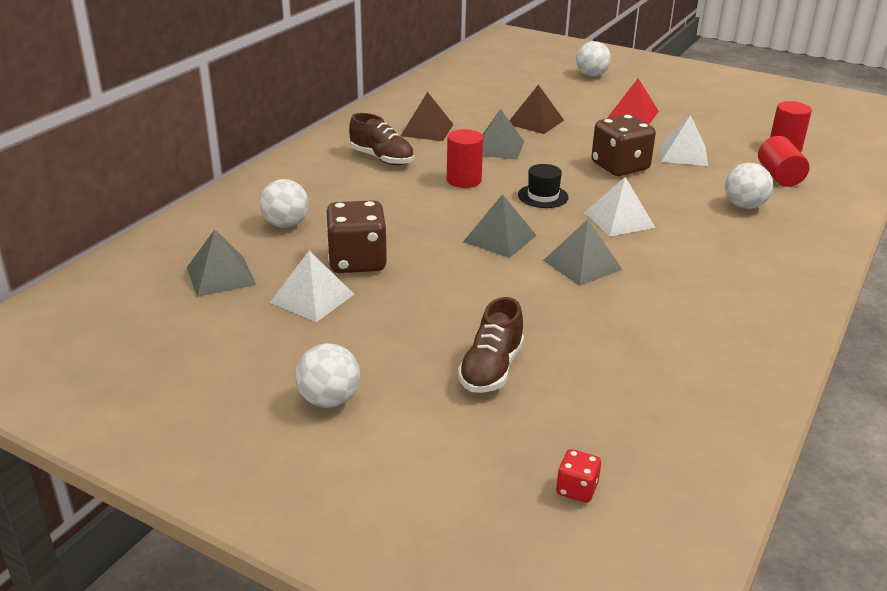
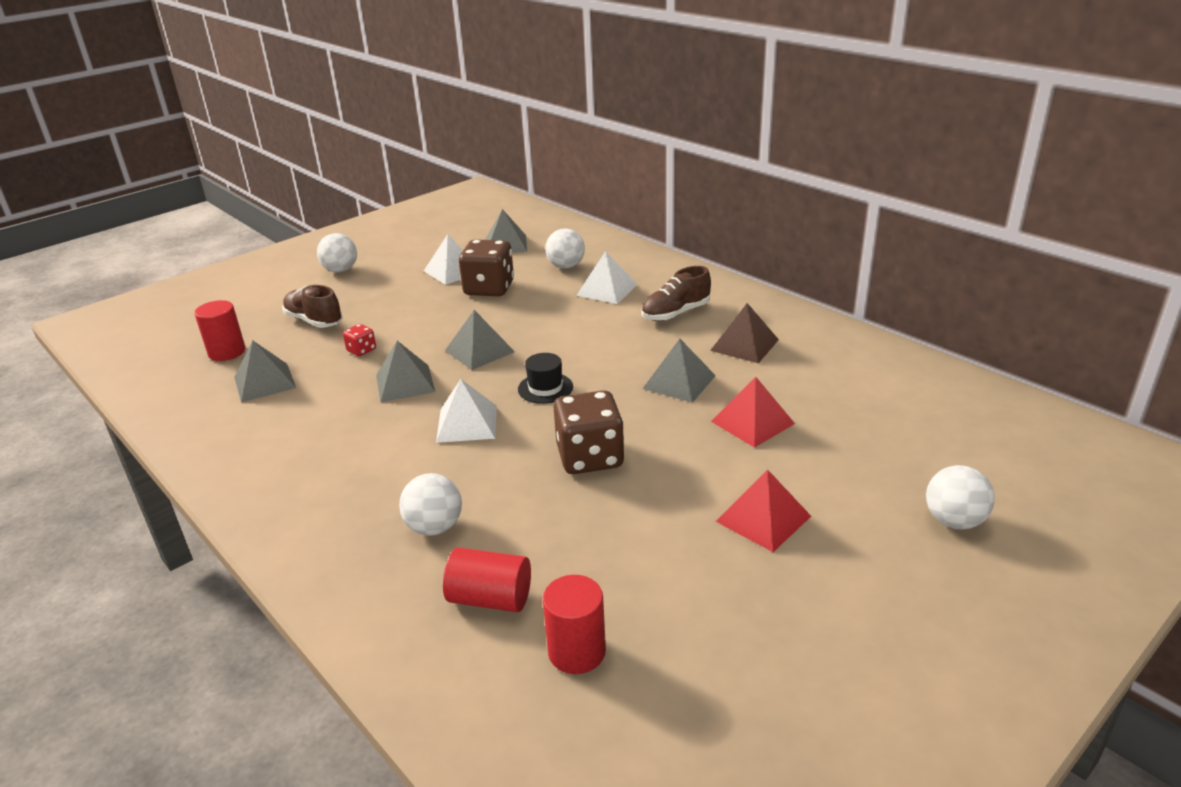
camera: 110 degrees right, 0 degrees up
(464, 180) = (605, 349): red cylinder -> red cylinder (227, 352)
(535, 122) = (752, 422): brown pyramid -> red pyramid
(576, 489) = (187, 330): red dice -> red dice (361, 350)
(643, 355) = (265, 382): none -> grey pyramid
(683, 154) = (603, 525): white pyramid -> white pyramid (607, 289)

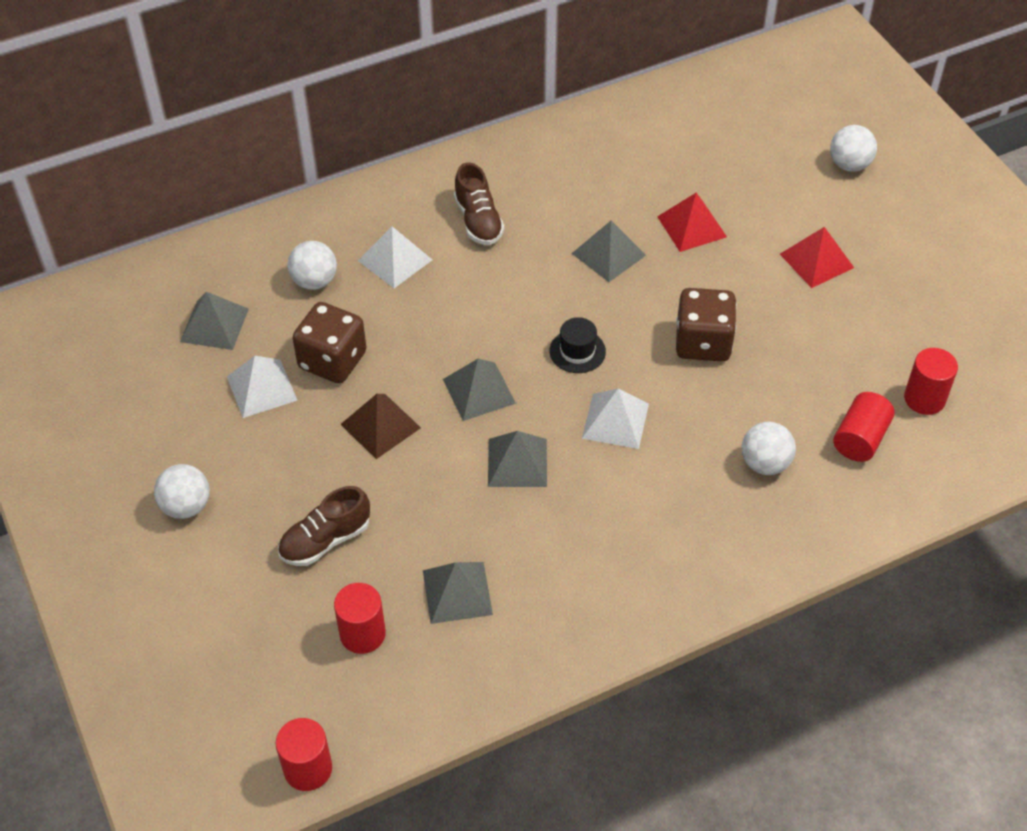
camera: 75 degrees left, 20 degrees up
(111, 356) = (308, 768): none -> red cylinder
(361, 350) = (425, 496): red dice -> none
(744, 345) = (564, 191): brown pyramid -> brown pyramid (380, 426)

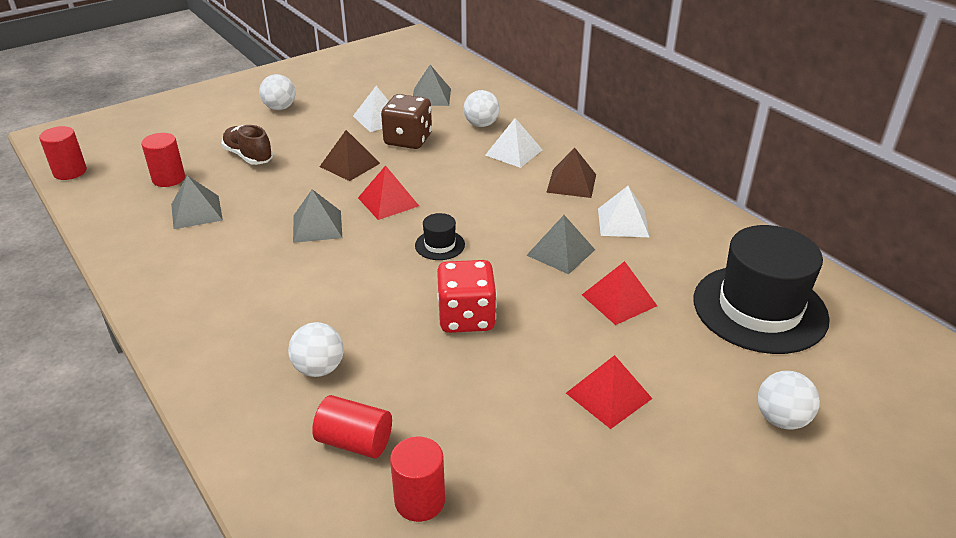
camera: 80 degrees right, 15 degrees down
(478, 221) = (571, 183): brown shoe -> brown pyramid
(479, 391) = (388, 202): grey pyramid -> red pyramid
(615, 420) = (364, 272): white pyramid -> white pyramid (623, 222)
(703, 343) = (466, 317): brown dice -> red dice
(716, 136) = (759, 308): none -> black hat

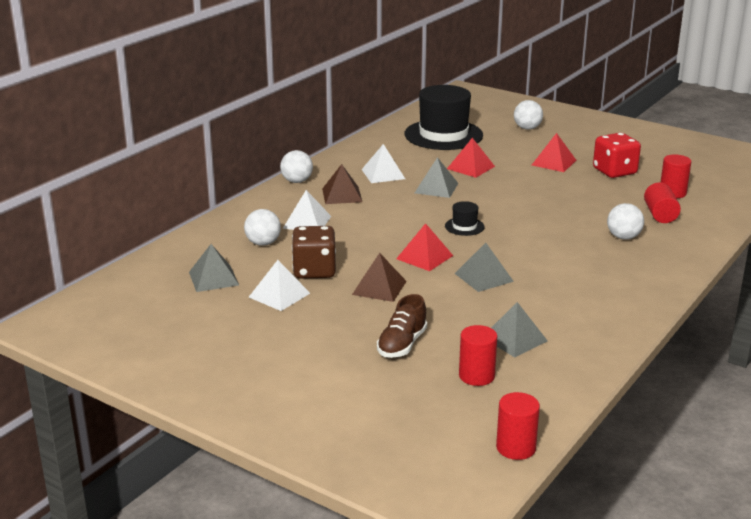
camera: 110 degrees left, 10 degrees down
(280, 108) = (286, 360): white ball -> white ball (297, 181)
(466, 317) = (531, 205): red dice -> red dice (614, 171)

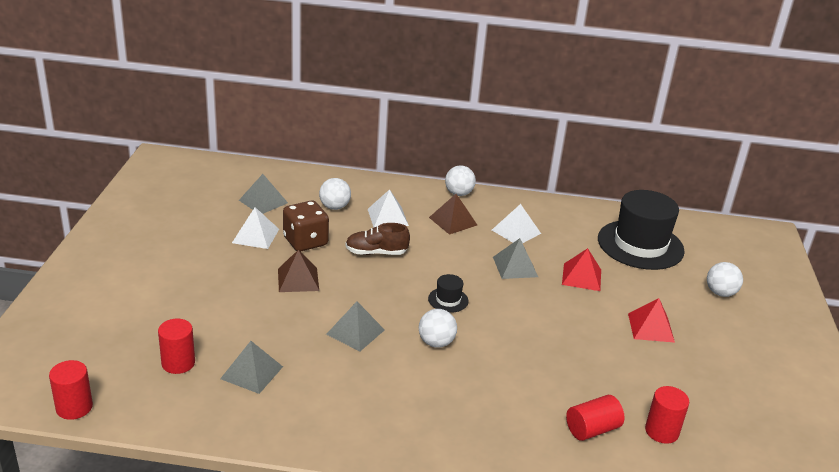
camera: 60 degrees right, 5 degrees up
(402, 345) = (209, 312): brown shoe -> brown shoe (376, 253)
(424, 257) = (370, 290): red pyramid -> none
(614, 171) = (674, 376): red dice -> none
(623, 237) = (511, 409): white ball -> white ball (436, 343)

